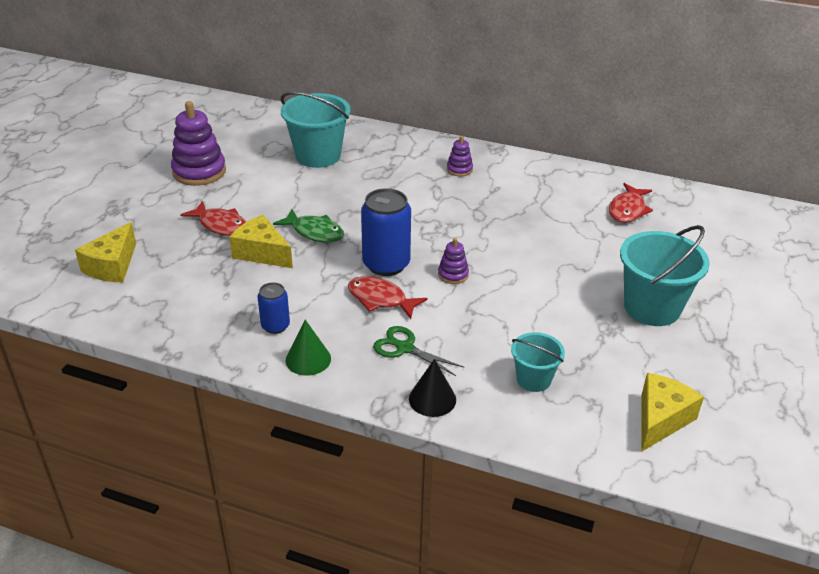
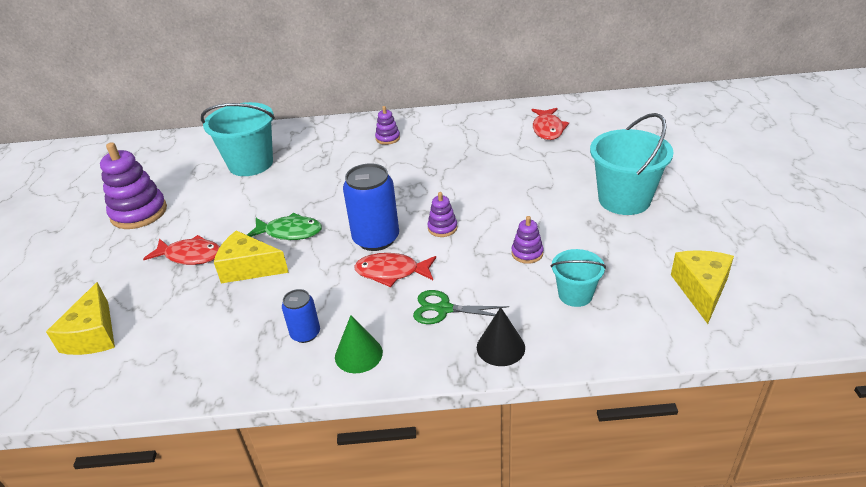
camera: 20 degrees left, 0 degrees up
(516, 326) = (527, 253): none -> purple stacking toy

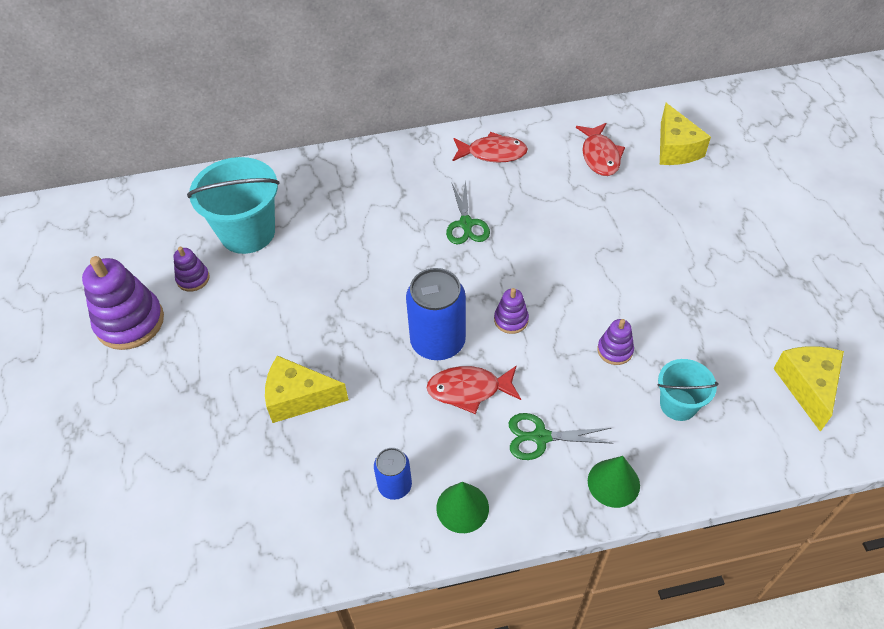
camera: 10 degrees left, 15 degrees up
(93, 335) = (144, 512): yellow cheese -> yellow cheese (675, 148)
(190, 256) = (220, 385): red fish -> red fish (492, 153)
(290, 232) = (331, 339): green fish -> none
(388, 138) = (409, 180): purple stacking toy -> purple stacking toy (193, 279)
(424, 166) = (466, 224): none -> green scissors
(500, 347) = (613, 483): black cone -> green cone
(624, 200) = (707, 263): turquoise bucket -> none

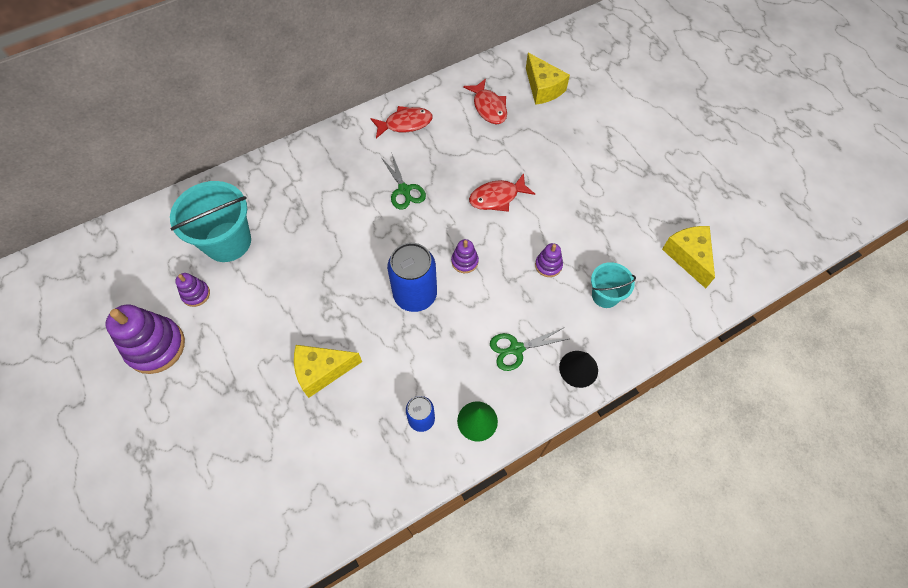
camera: 20 degrees left, 10 degrees up
(469, 390) = (451, 327): red fish -> red fish (497, 197)
(613, 483) = (578, 369): green cone -> black cone

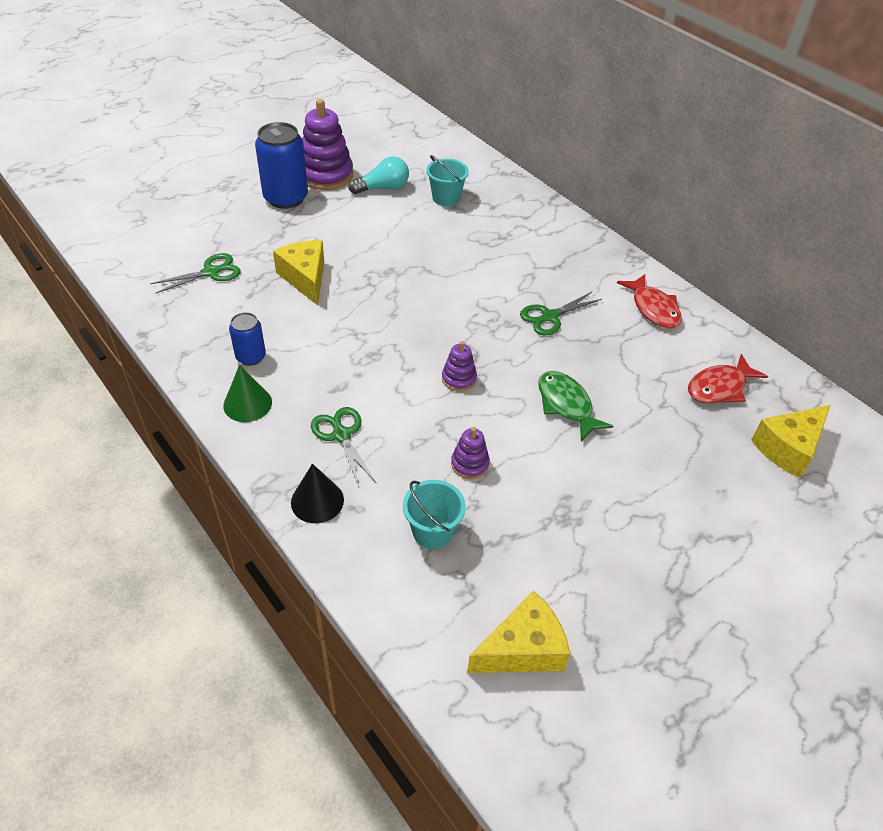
camera: 80 degrees right, 15 degrees down
(196, 294) = (383, 188): purple stacking toy -> turquoise light bulb
(227, 242) = (446, 198): turquoise bucket -> turquoise bucket, size x0.56
(295, 460) = (211, 272): none -> green scissors
(415, 294) = (405, 339): blue can -> blue can (286, 198)
(497, 197) = (566, 405): red fish -> green fish

